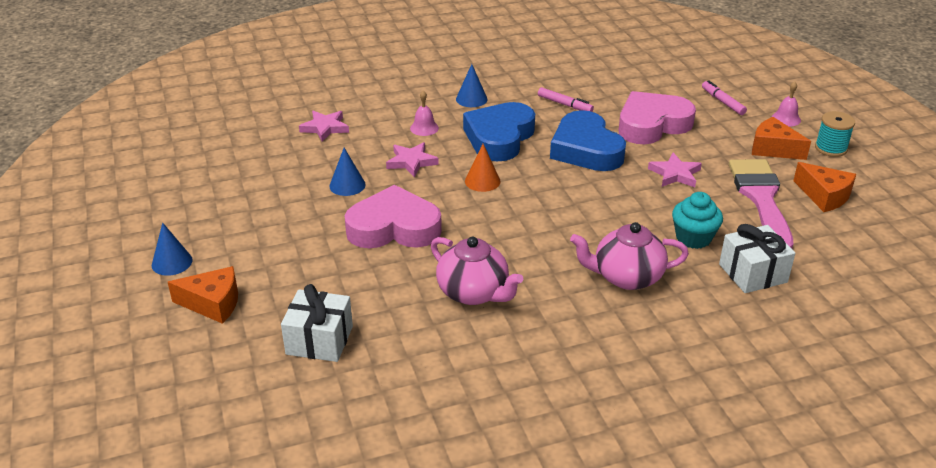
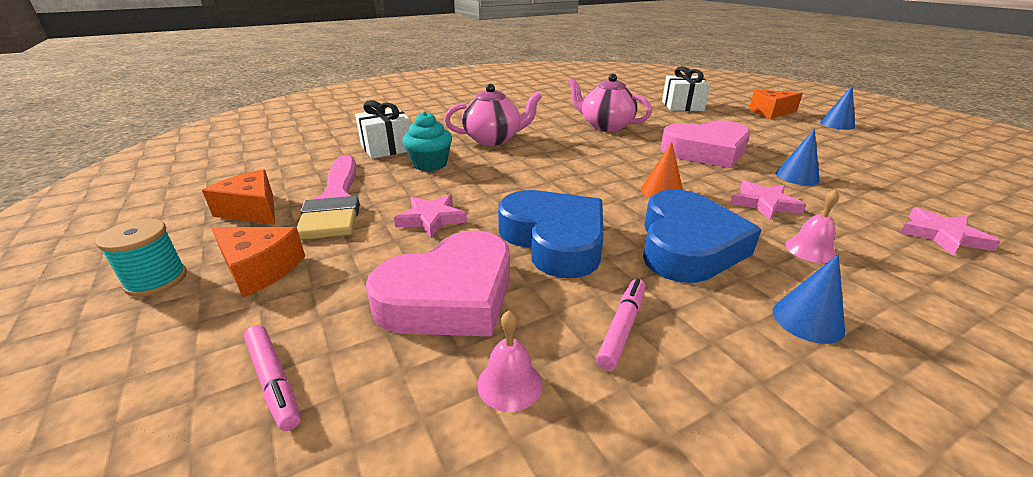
camera: 170 degrees right, 5 degrees down
(565, 104) = (622, 328): pink marker -> pink marker turned 90 degrees clockwise
(786, 119) = (167, 343): pink bell -> pink bell (510, 384)

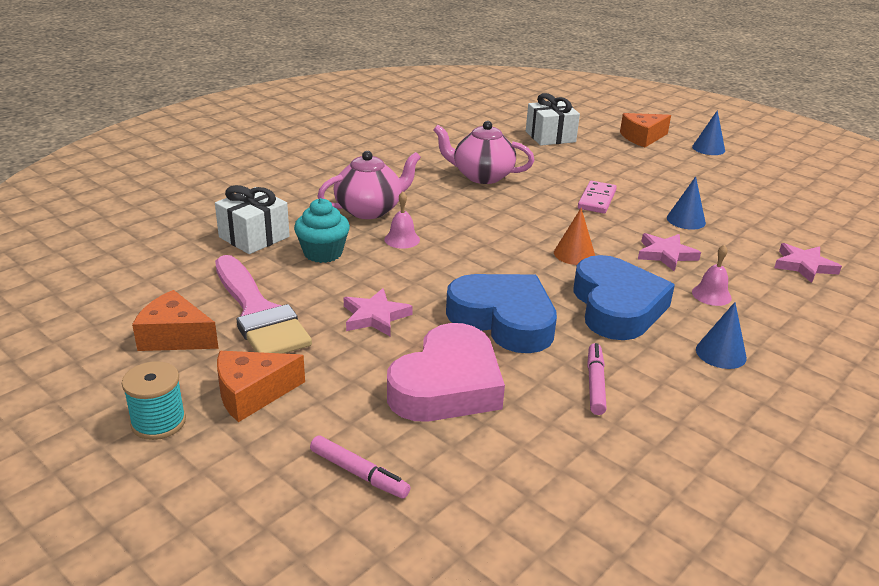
camera: 20 degrees left, 0 degrees up
(260, 269) = (252, 394): orange cheese -> orange cheese turned 150 degrees clockwise
(510, 384) = (536, 438): pink bell -> pink bell (402, 239)
(706, 151) = (596, 200): pink heart -> pink domino

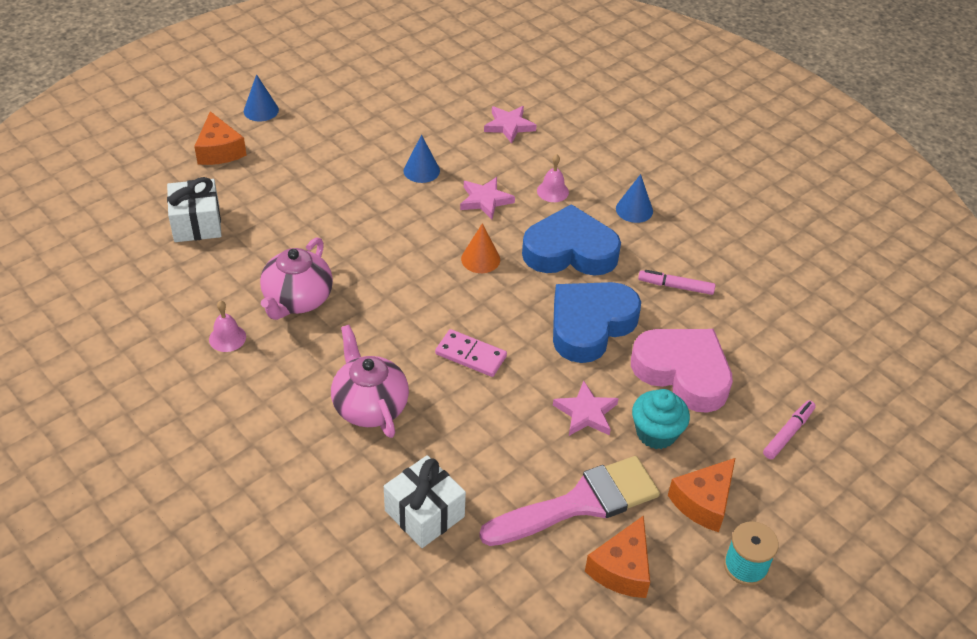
camera: 85 degrees left, 15 degrees up
(252, 394) = (703, 502): orange cheese -> orange cheese turned 60 degrees clockwise
(323, 253) = (466, 450): turquoise cupcake -> turquoise cupcake (656, 433)
(402, 239) = (441, 383): pink bell -> pink bell (227, 338)
(596, 200) = (370, 220): pink domino -> pink domino (470, 355)

